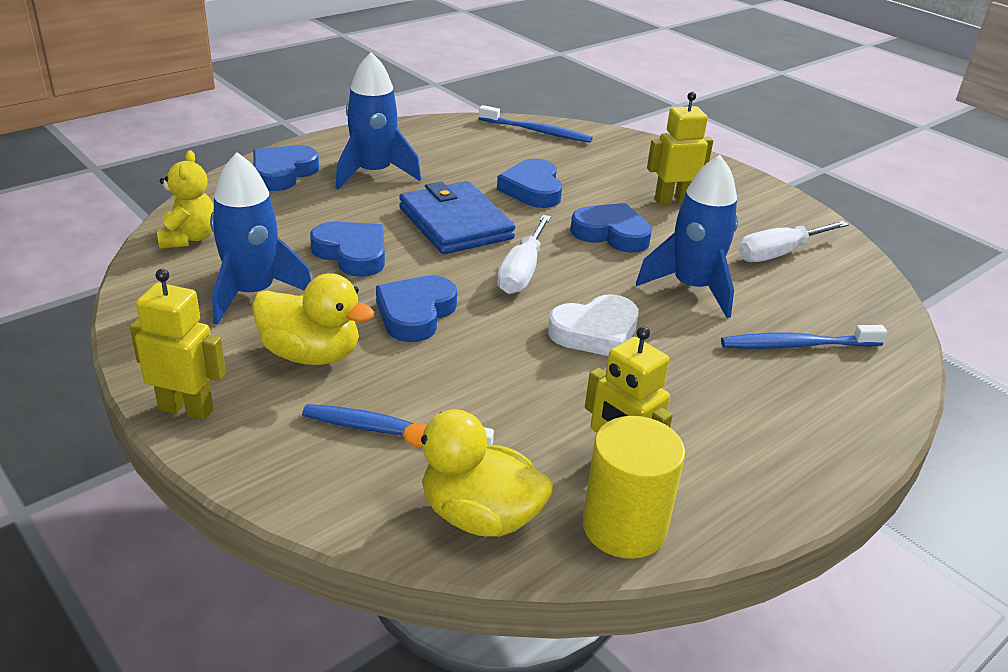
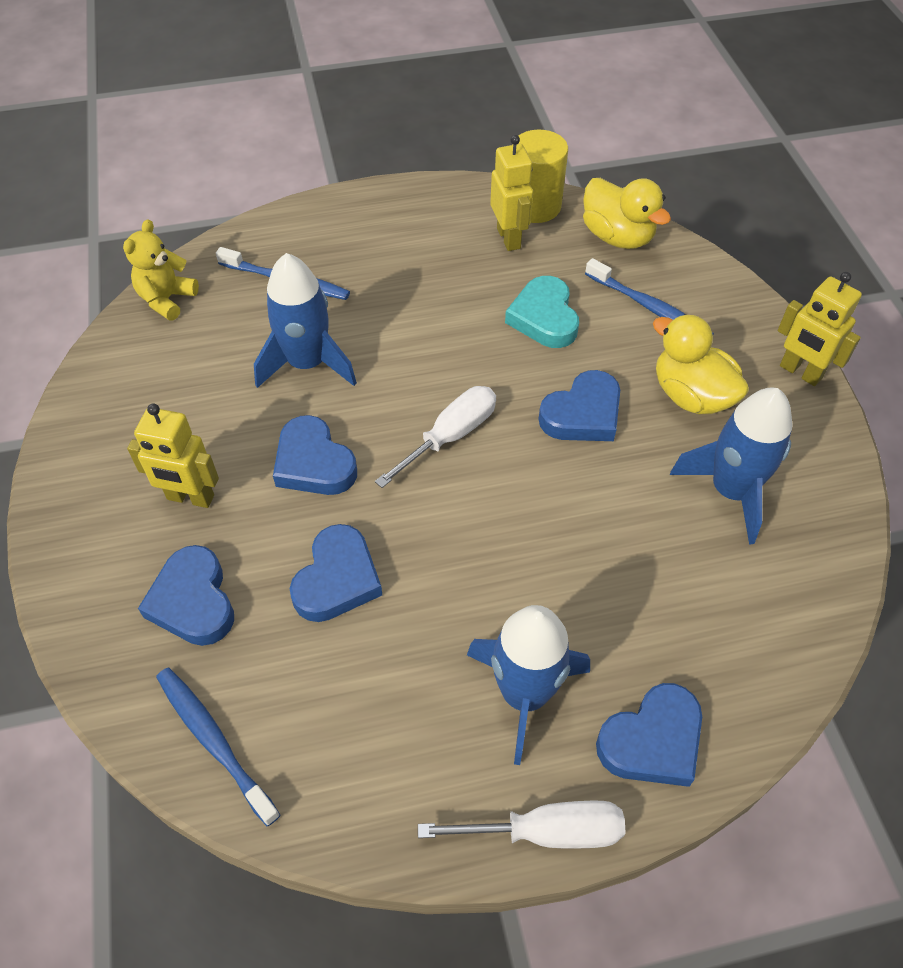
camera: 150 degrees left, 20 degrees up
(189, 238) = (793, 614): yellow teddy bear -> yellow teddy bear (167, 299)
(352, 254) = (612, 522): blue heart -> blue heart (193, 601)
(455, 223) = (474, 539): blue wallet -> none
(508, 385) = (544, 318): none -> turquoise heart
(595, 332) = (438, 343): white heart -> none
(779, 253) = (174, 378): white screwdriver -> white screwdriver (545, 831)

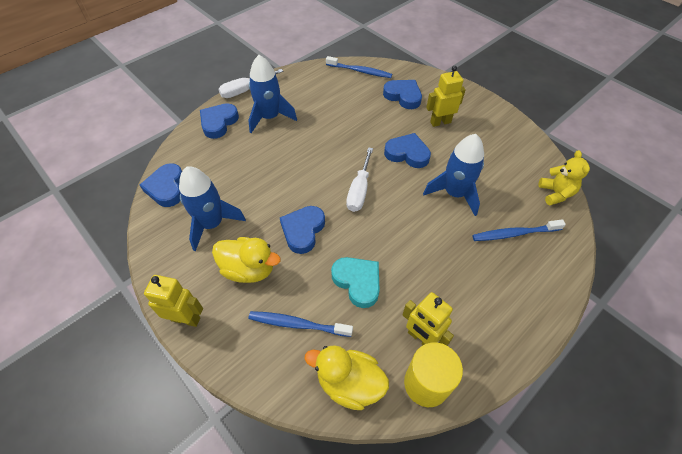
camera: 150 degrees right, 0 degrees up
(337, 579) = (360, 121): blue heart -> blue heart (166, 188)

